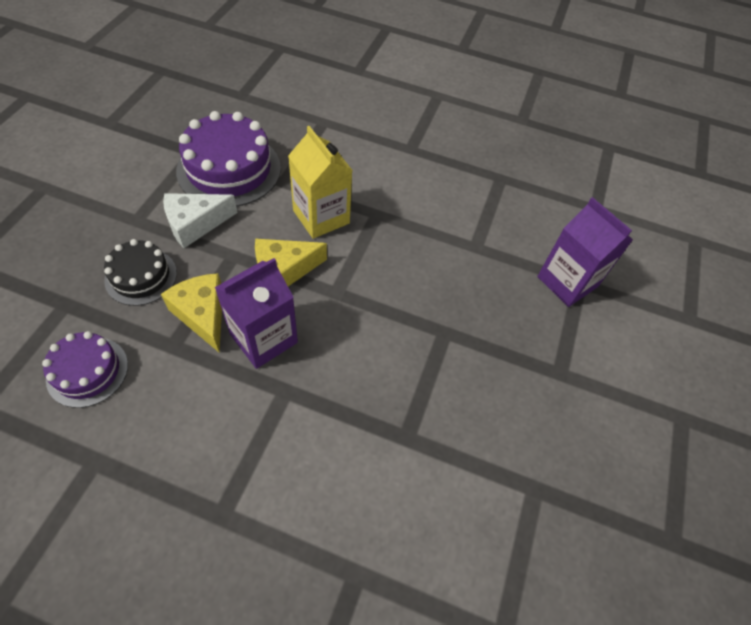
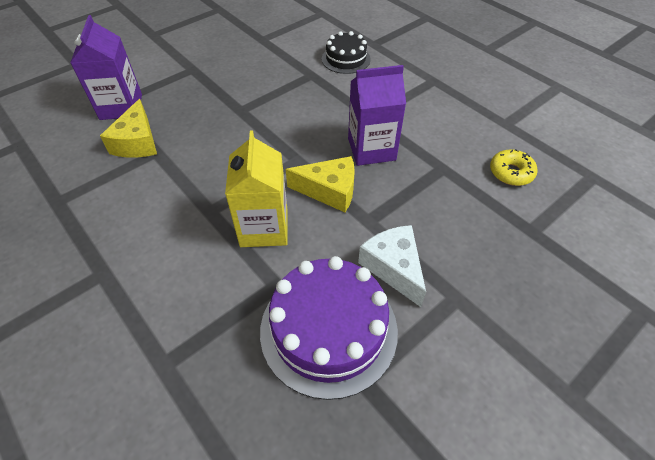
camera: 145 degrees left, 5 degrees down
(87, 371) = (511, 173): purple cake -> yellow donut
(141, 276) = (460, 231): black cake -> black cake (346, 59)
(195, 224) = (393, 267): white cheese -> white cheese turned 120 degrees counterclockwise
(202, 314) = (413, 181): yellow cheese -> yellow cheese (137, 142)

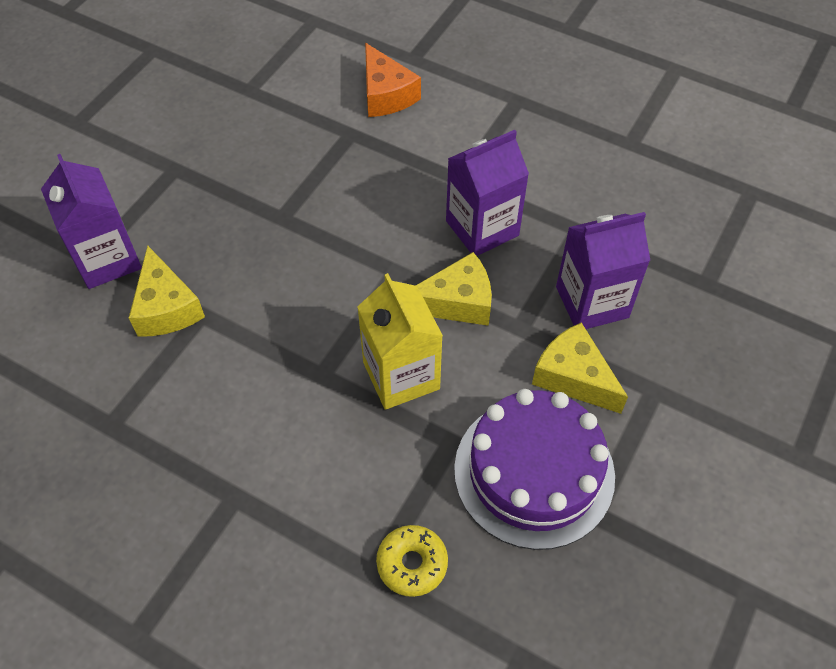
camera: 20 degrees left, 5 degrees up
(346, 59) = (386, 94): black cake -> orange cheese
(393, 267) = (573, 377): white cheese -> yellow cheese
(432, 218) = (592, 302): none -> purple carton
(511, 173) = (659, 213): yellow donut -> yellow donut (412, 564)

